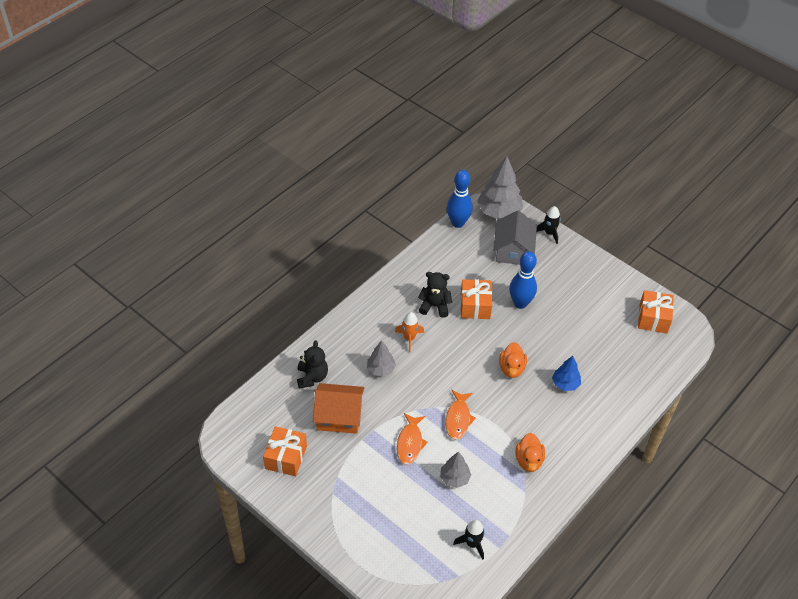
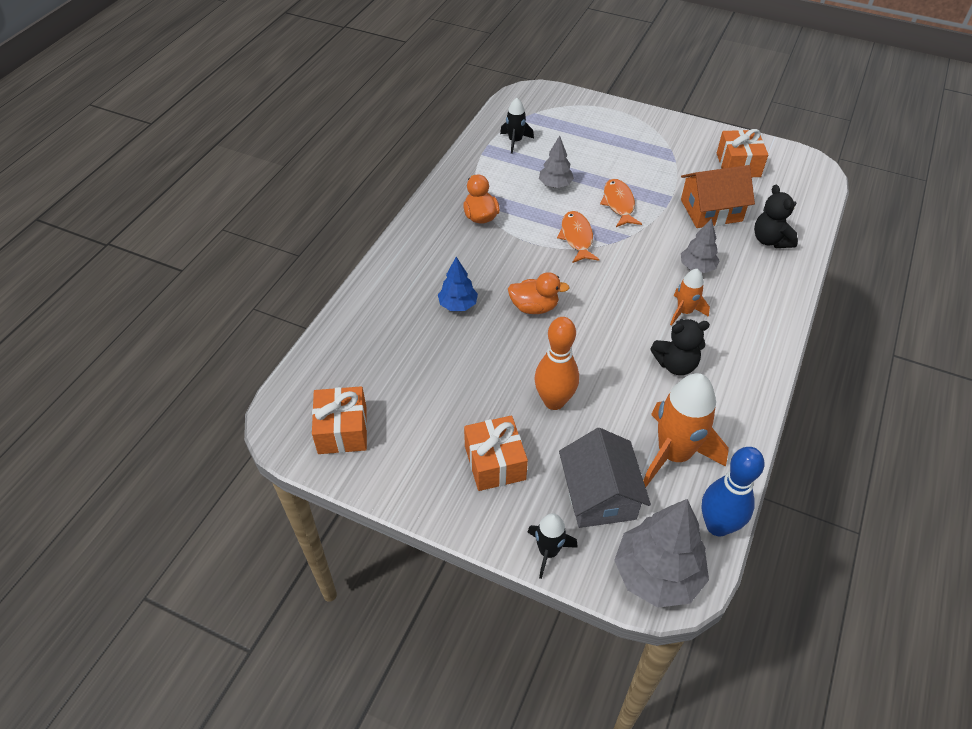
camera: 165 degrees right, 0 degrees up
(463, 259) = (673, 454): none -> orange rocket
(475, 306) = (618, 380): orange gift -> orange gift (495, 463)
(511, 368) = (534, 307): orange duck -> orange duck turned 105 degrees clockwise
(520, 303) = (554, 401): blue bowling pin -> orange bowling pin

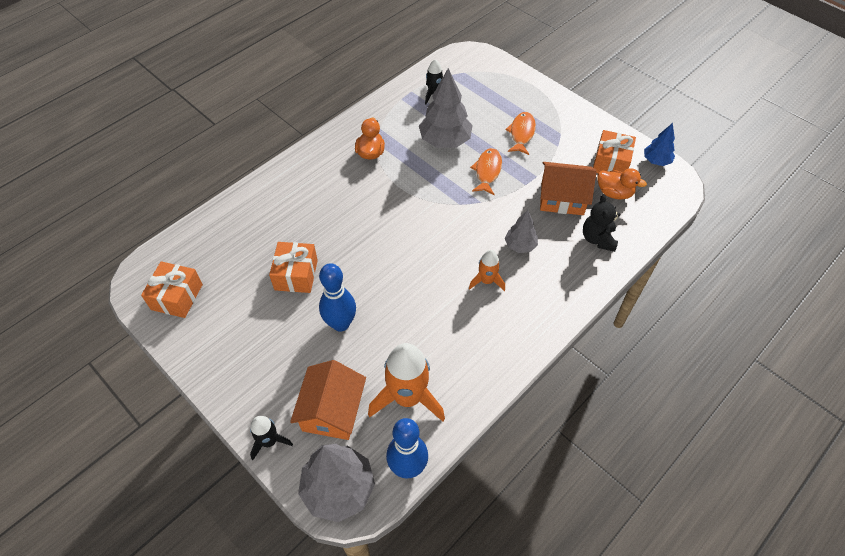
camera: 20 degrees right, 5 degrees up
(458, 305) = (312, 222): blue tree -> blue tree (656, 161)
(495, 463) = (269, 358): orange gift -> orange gift (296, 275)
(534, 307) = (369, 241): orange duck -> orange duck (614, 193)
(554, 401) = (340, 324): orange bowling pin -> blue bowling pin
(555, 185) = (445, 141): grey tree -> grey tree, size x1.78
(576, 237) = (436, 191): orange fish -> orange fish (521, 133)
(599, 495) = (332, 410): grey house -> orange house
(675, 364) = (453, 323): black teddy bear -> none

